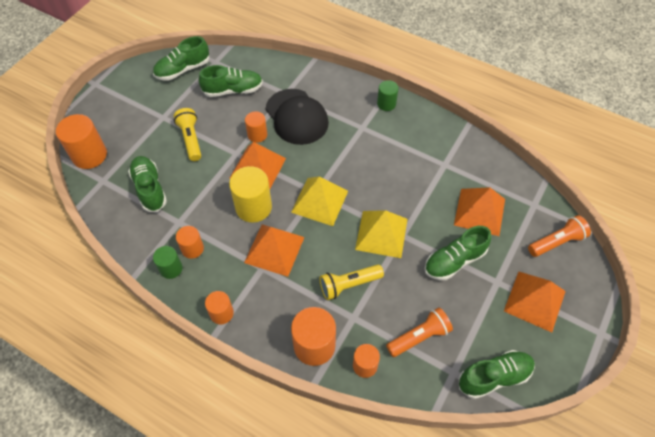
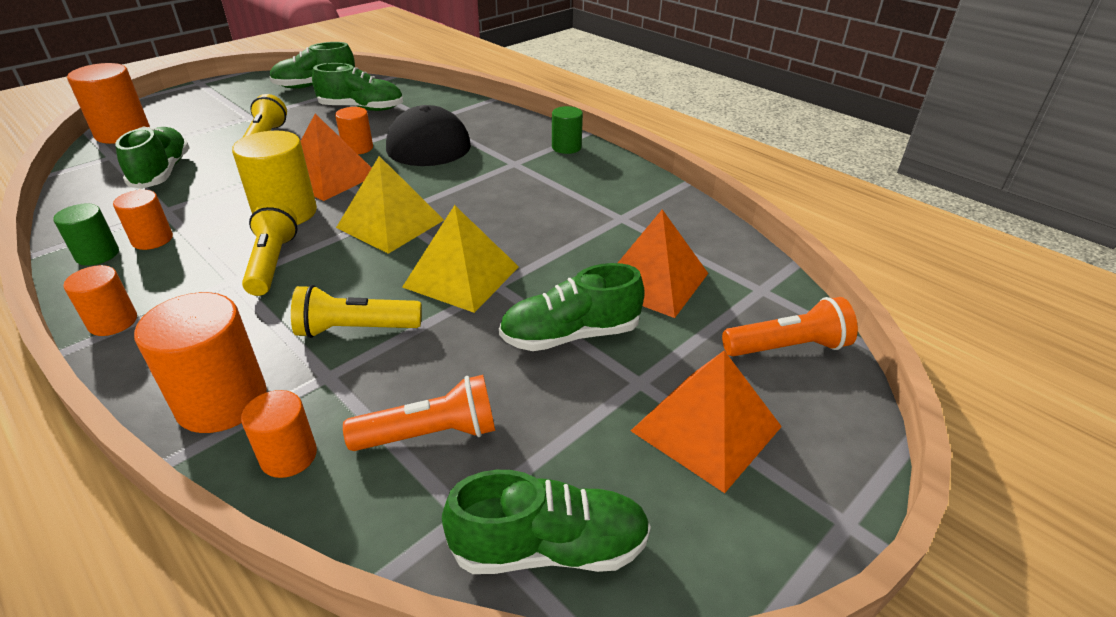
camera: 15 degrees right, 20 degrees down
(274, 249) = (272, 263): orange pyramid -> yellow flashlight

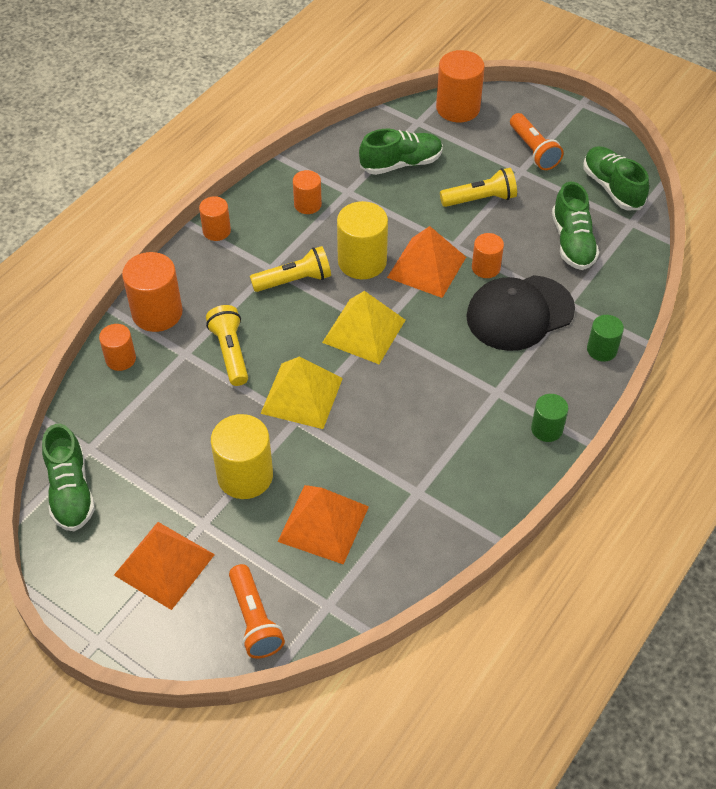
camera: 80 degrees right, 15 degrees up
(97, 255) = (283, 186): green cylinder -> green cylinder (601, 350)
(431, 434) = (143, 418): orange flashlight -> orange flashlight (533, 150)
(570, 335) = (245, 476): green shoe -> yellow cylinder

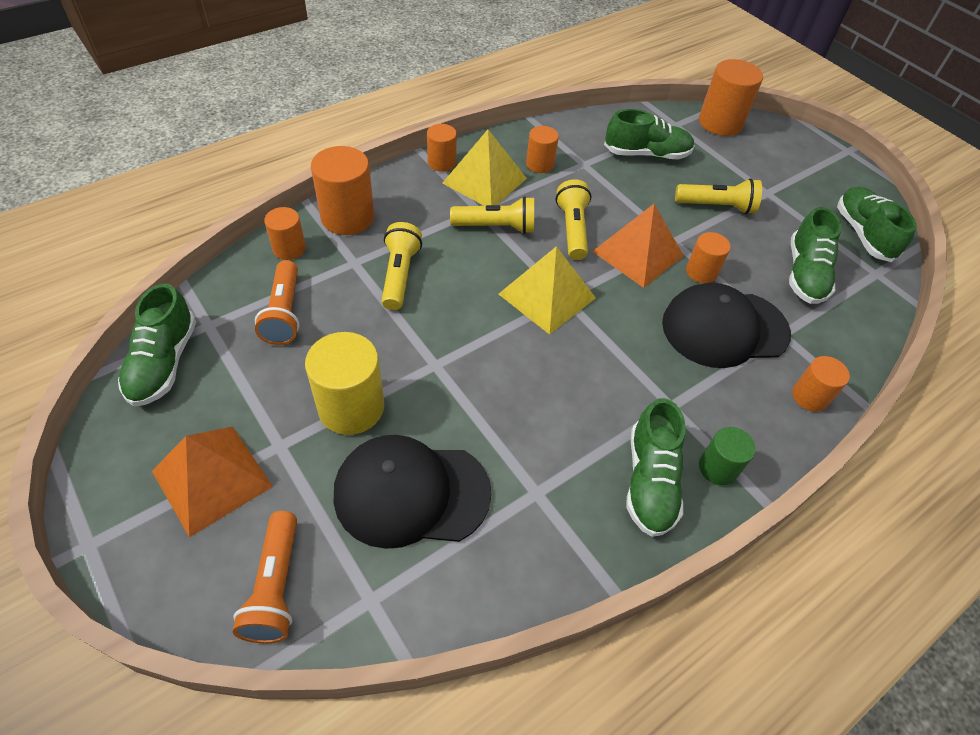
camera: 15 degrees right, 0 degrees up
(301, 395) = (452, 341): yellow pyramid -> yellow pyramid (484, 180)
(323, 524) = (411, 493): orange pyramid -> black cap
(362, 261) = (572, 229): yellow cylinder -> yellow flashlight
(499, 455) = (650, 481): none -> green shoe
(533, 150) = (786, 178): orange flashlight -> orange flashlight (284, 313)
(601, 350) = (809, 396): green cylinder -> orange cylinder

